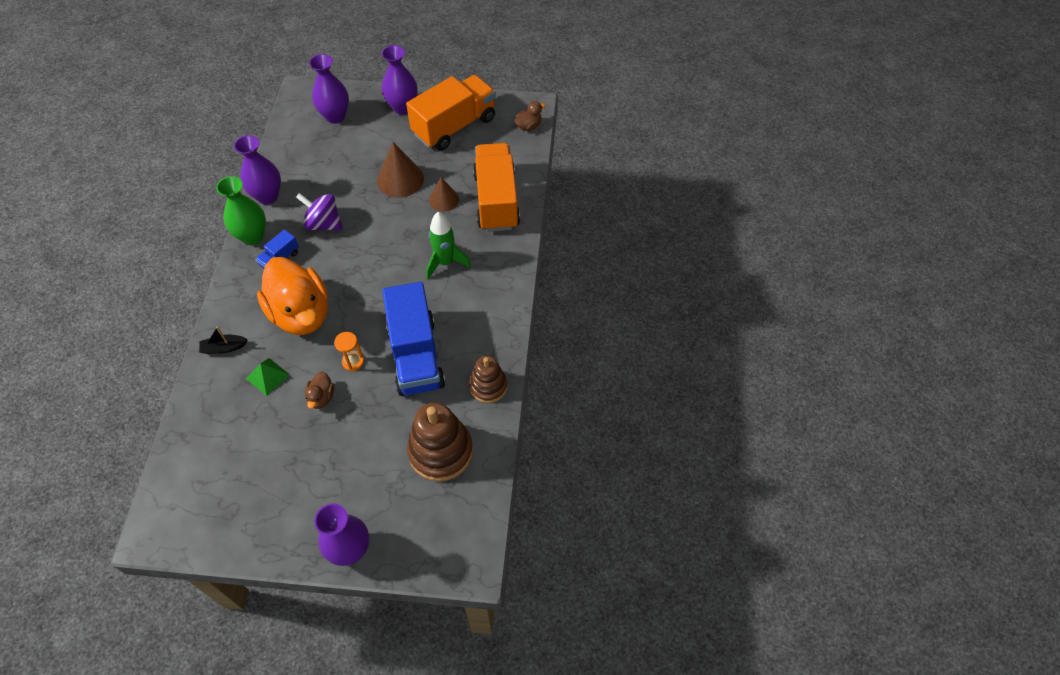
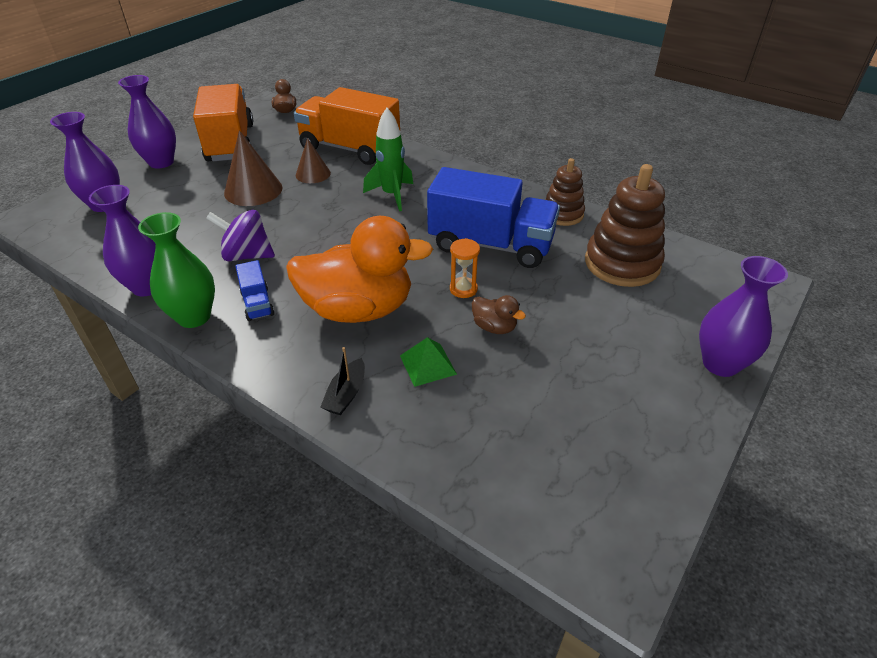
camera: 60 degrees left, 15 degrees down
(324, 224) = (247, 255): purple spinning top -> purple spinning top turned 45 degrees clockwise

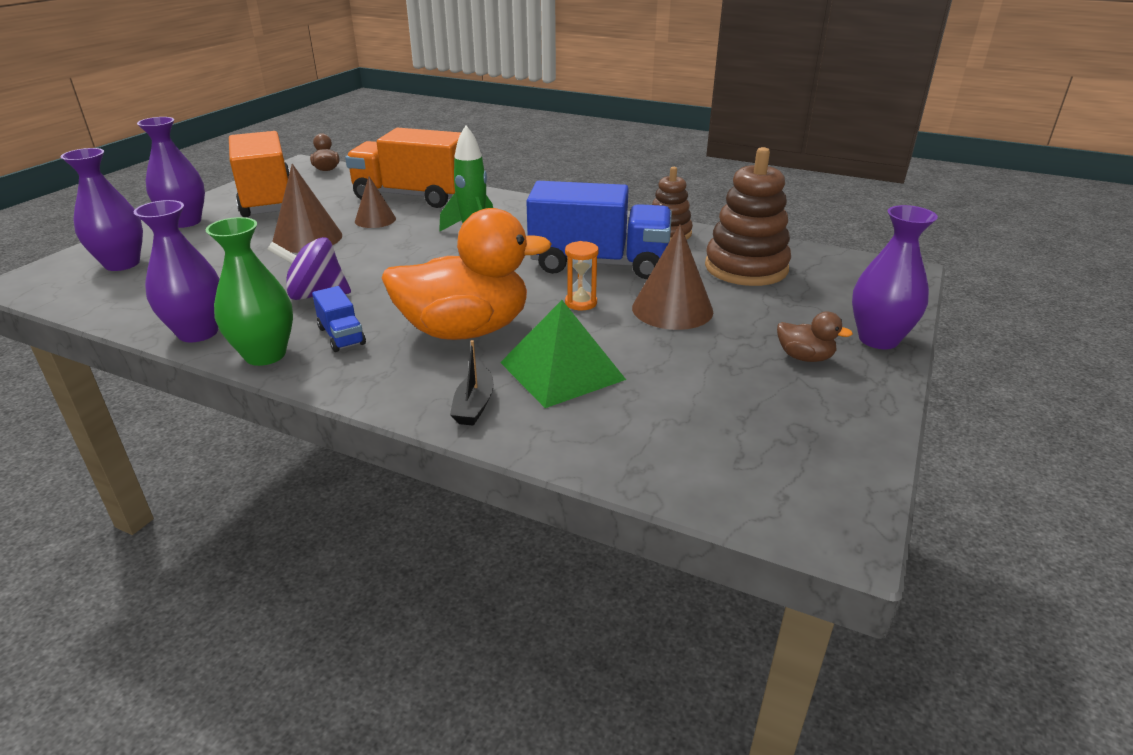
camera: 10 degrees left, 10 degrees down
(428, 364) = (562, 370): green pyramid -> green pyramid, size x1.76
(494, 327) = (626, 332): brown duck -> brown duck (804, 357)
(541, 305) = (672, 309): none -> brown cone

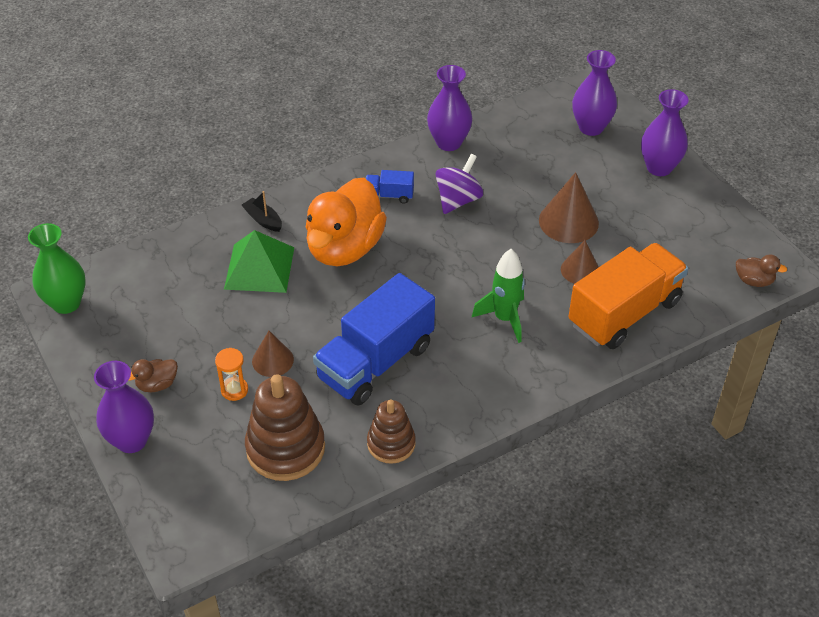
camera: 125 degrees right, 15 degrees up
(265, 355) = (395, 161): green vase -> green vase (66, 303)
(268, 200) = (682, 221): orange truck -> none
(581, 303) = (326, 318): orange hourglass -> orange hourglass (234, 390)
(672, 309) = (272, 360): brown cone -> brown cone, size x0.63

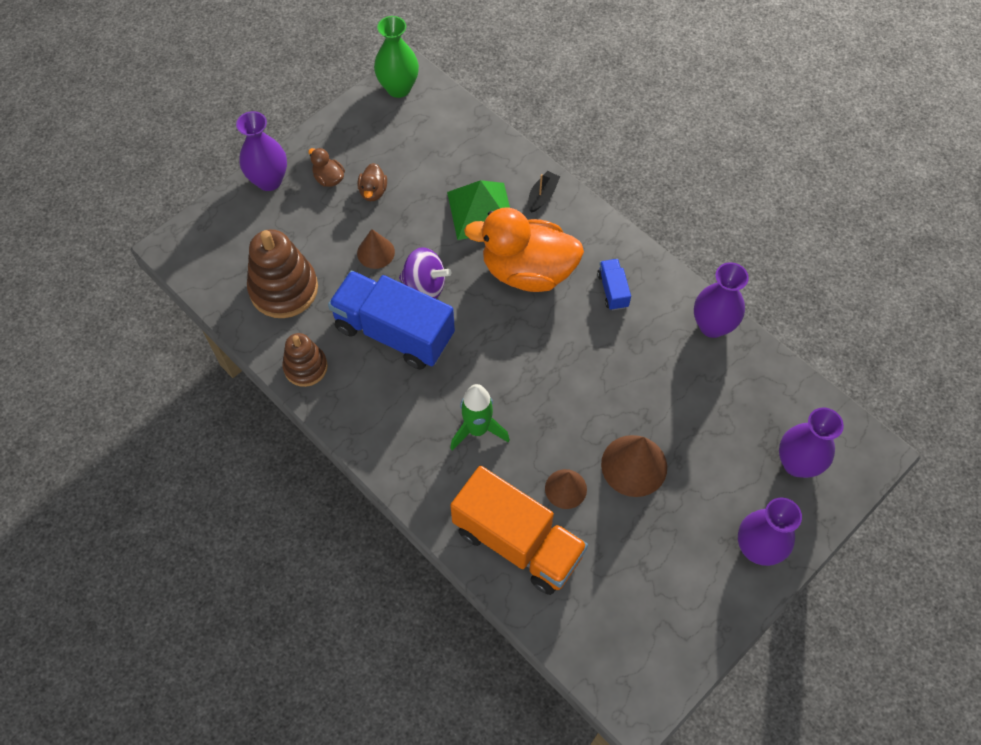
camera: 75 degrees right, 15 degrees up
(234, 390) = (336, 234): orange hourglass -> none
(458, 200) = (628, 353): purple spinning top -> purple spinning top (424, 286)
(754, 281) = (607, 675): brown duck -> brown duck (373, 191)

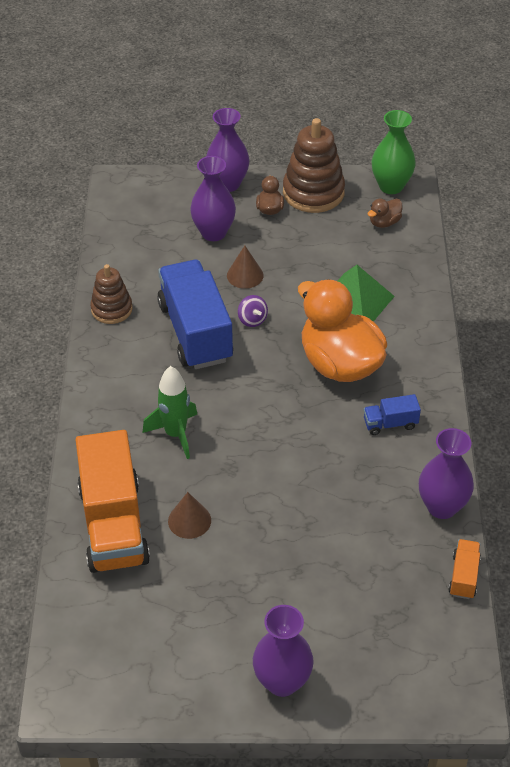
camera: 45 degrees right, 15 degrees down
(284, 289) = (156, 254): brown stacking toy -> brown stacking toy (313, 192)
(373, 191) = (290, 237): brown duck -> brown duck (384, 222)
(424, 286) = (252, 320): purple spinning top -> purple spinning top, size x0.60
(542, 196) = (414, 324): black boat -> none
(612, 290) = (390, 423): blue truck -> blue truck turned 135 degrees counterclockwise
(634, 465) = (258, 547): brown cone -> none
(779, 365) = (463, 576): none -> orange truck
(797, 463) = (390, 654): purple vase -> purple vase (213, 232)

